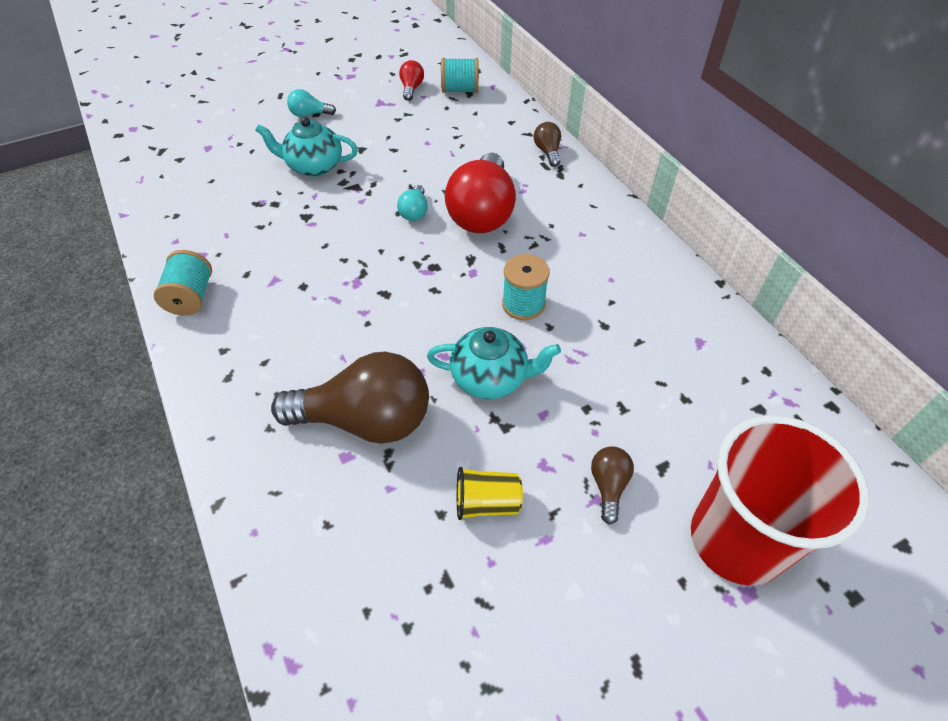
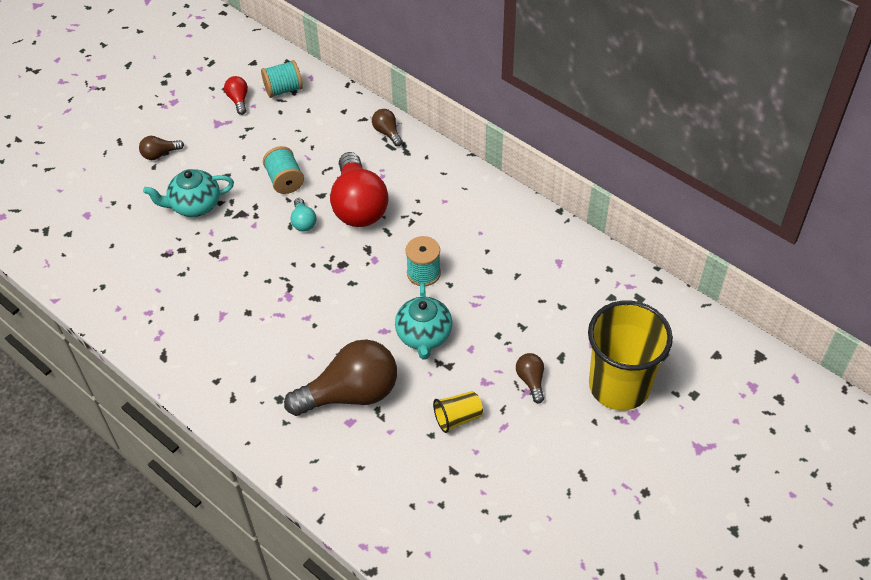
camera: 20 degrees left, 0 degrees up
(191, 297) = (164, 349): turquoise spool -> turquoise spool (285, 180)
(309, 114) = (160, 154): turquoise light bulb -> brown light bulb
(490, 378) = (424, 336): turquoise teapot -> turquoise teapot turned 105 degrees clockwise
(736, 540) = (619, 386): red cup -> yellow cup

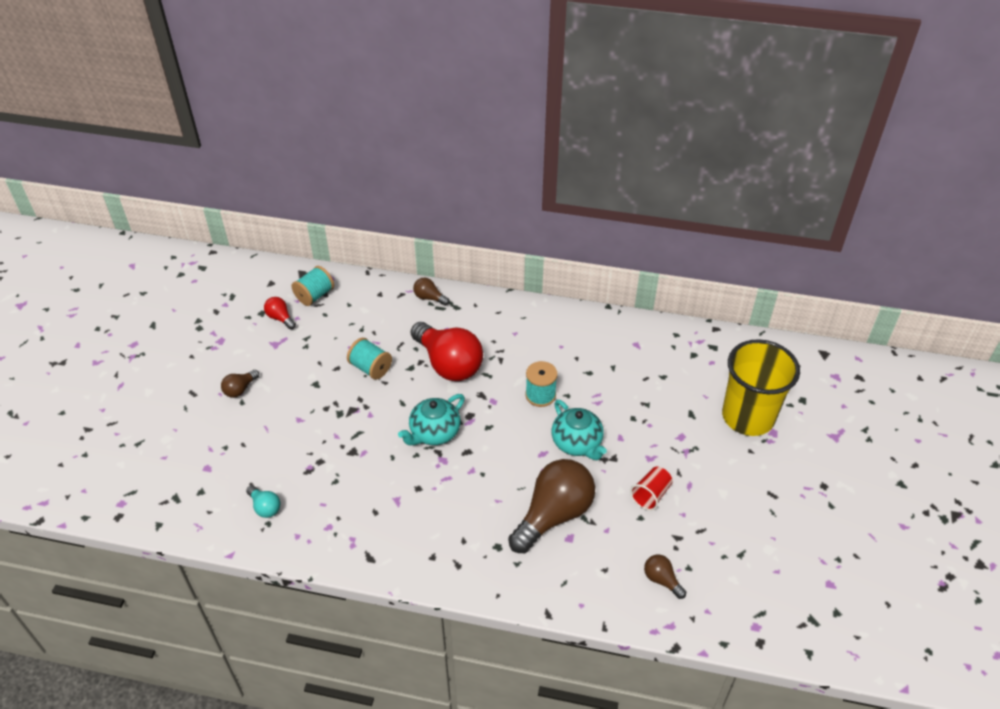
camera: 30 degrees left, 5 degrees down
(194, 205) = (304, 419): turquoise teapot -> turquoise teapot (434, 433)
(303, 222) = (411, 395): turquoise light bulb -> turquoise light bulb (265, 507)
(458, 418) = (650, 495): yellow cup -> red cup
(531, 380) = (683, 441): brown light bulb -> brown light bulb (661, 580)

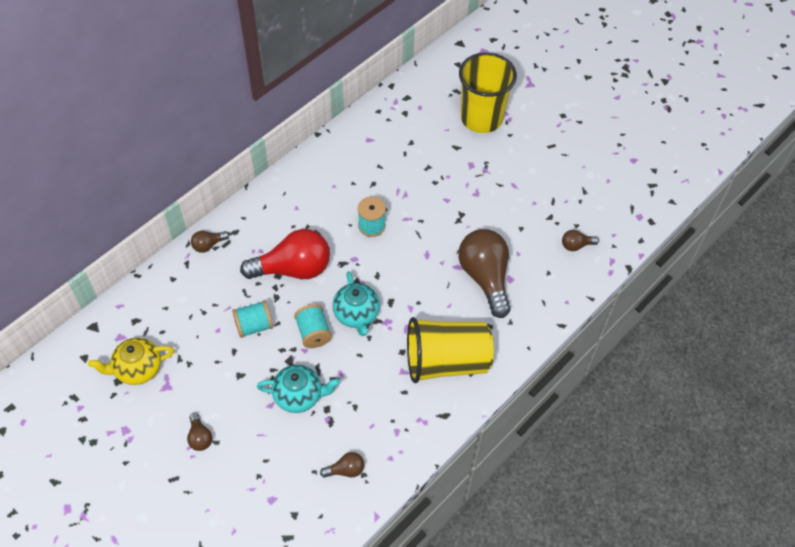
camera: 60 degrees left, 10 degrees up
(265, 507) = (346, 470): turquoise light bulb -> brown light bulb
(280, 318) = (137, 369): red light bulb -> yellow teapot
(315, 295) = (131, 329): turquoise spool -> turquoise spool (313, 333)
(431, 529) = (446, 362): none -> yellow cup
(577, 443) = (433, 228): turquoise teapot -> turquoise teapot (299, 395)
(650, 495) = (507, 211): red cup -> none

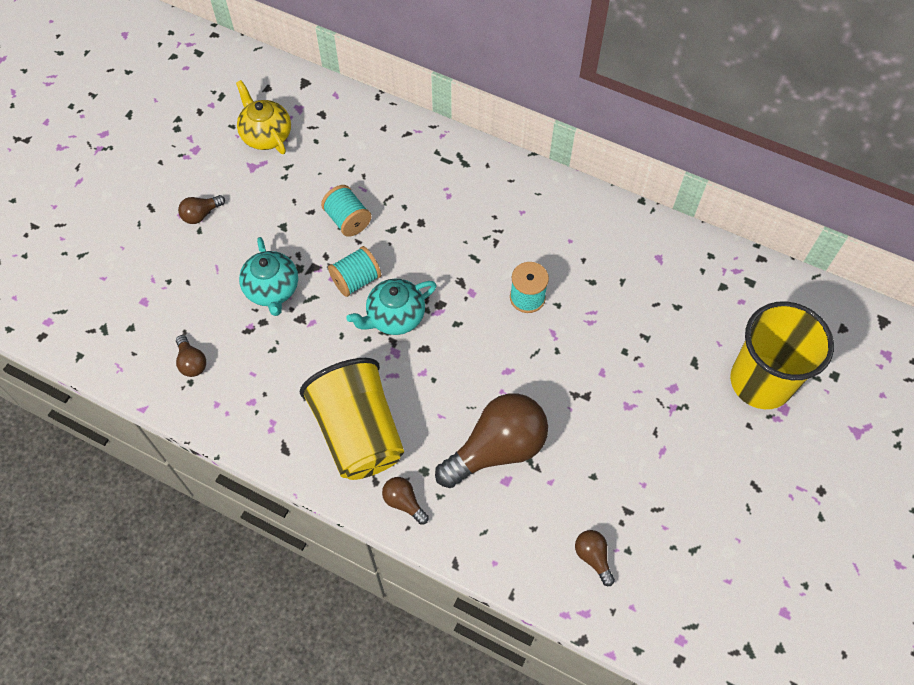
camera: 75 degrees right, 5 degrees up
(208, 245) = (438, 145): brown light bulb -> brown light bulb (404, 502)
(293, 269) = (435, 234): red light bulb -> none

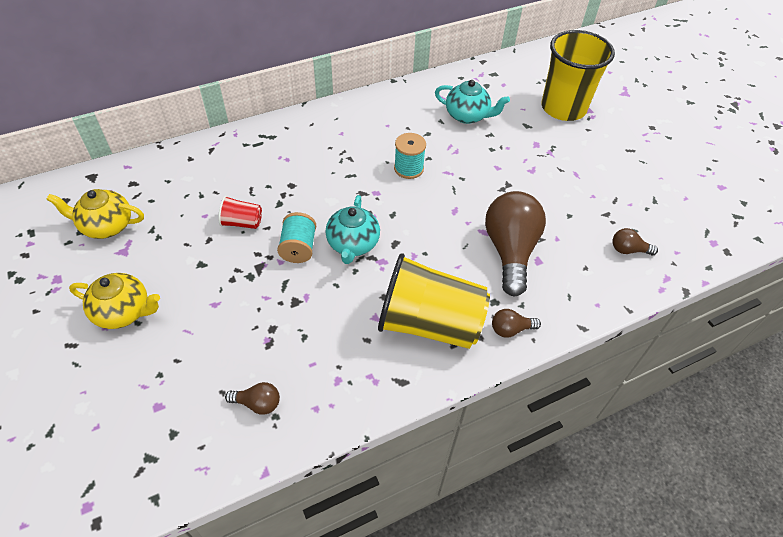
camera: 55 degrees left, 10 degrees down
(201, 214) = (124, 312): brown light bulb -> yellow teapot
(272, 290) = (250, 305): turquoise teapot -> turquoise teapot (467, 116)
(348, 220) = (242, 222): turquoise spool -> red cup

